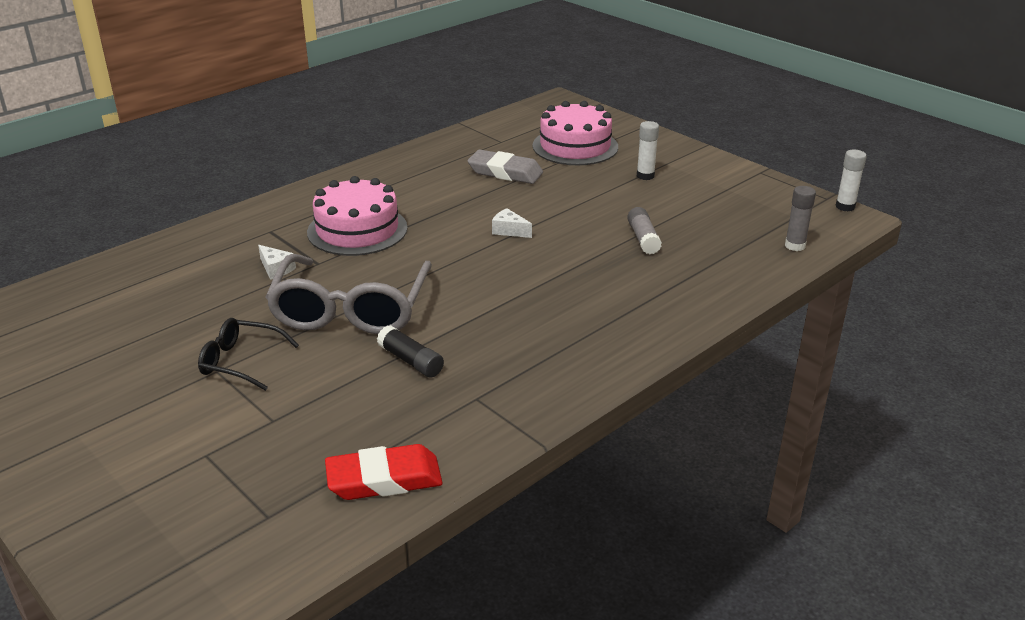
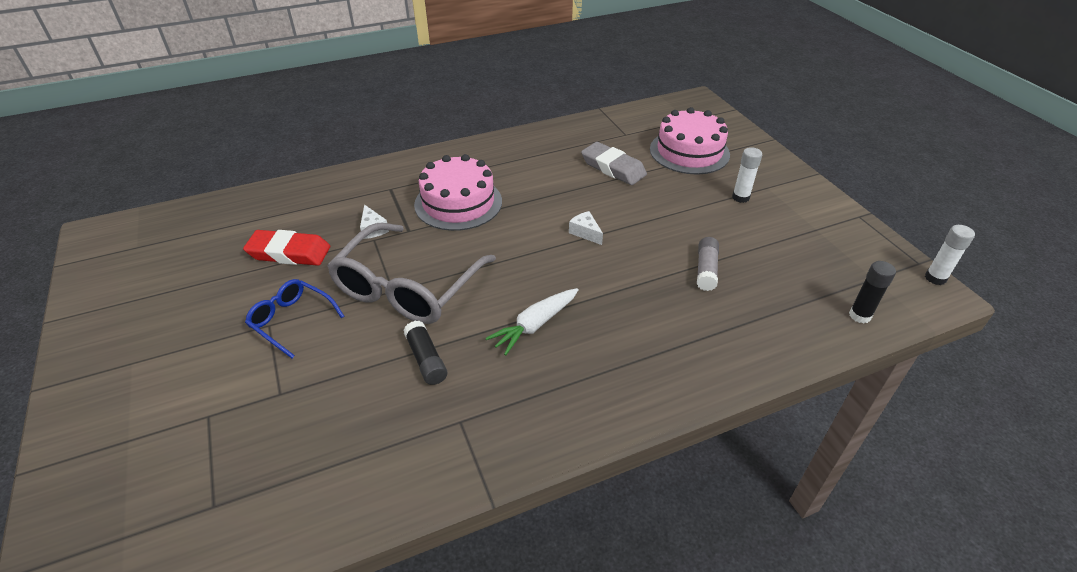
camera: 20 degrees right, 10 degrees up
(241, 362) = (292, 321): black glasses -> blue glasses
(384, 479) = (330, 495): red eraser -> red eraser (289, 252)
(503, 312) = (535, 325): none -> white carrot
(795, 246) = (859, 315): grey glue stick -> black glue stick

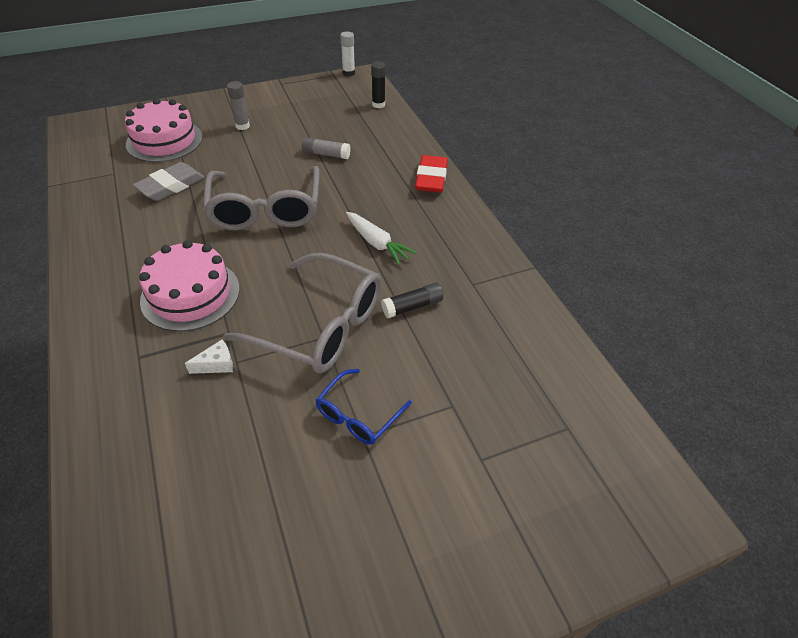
camera: 90 degrees left, 5 degrees up
(289, 252) = (241, 441): red eraser -> red eraser (431, 178)
(585, 233) = (266, 209): white cheese -> grey glasses
(740, 197) = (242, 126): white glue stick -> grey glue stick

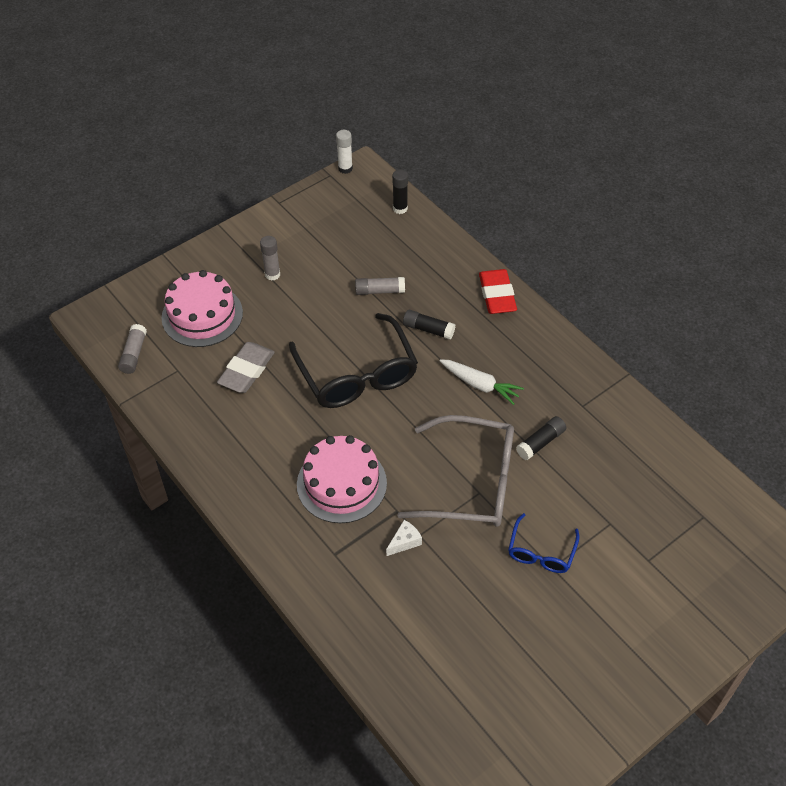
camera: 15 degrees left, 5 degrees up
(88, 155) = (134, 354): none -> grey glue stick
(266, 209) = (357, 374): grey glasses -> black glasses
(353, 190) = (428, 329): none -> black glue stick

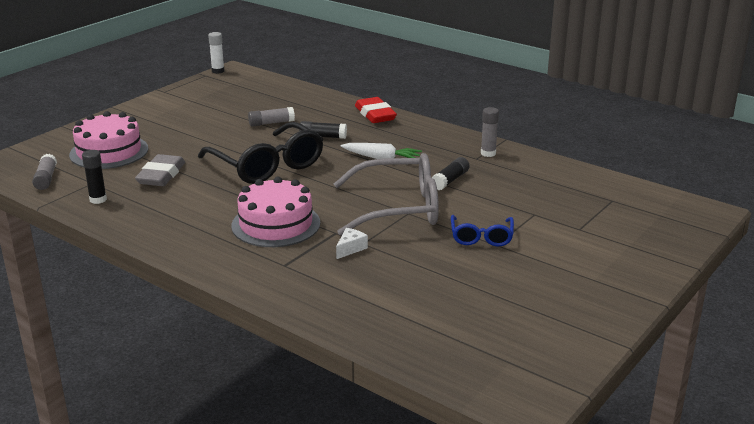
camera: 15 degrees left, 25 degrees down
(272, 274) = (170, 125): grey glue stick -> grey glue stick (488, 153)
(400, 208) = (273, 84): black glue stick -> black glue stick (98, 200)

